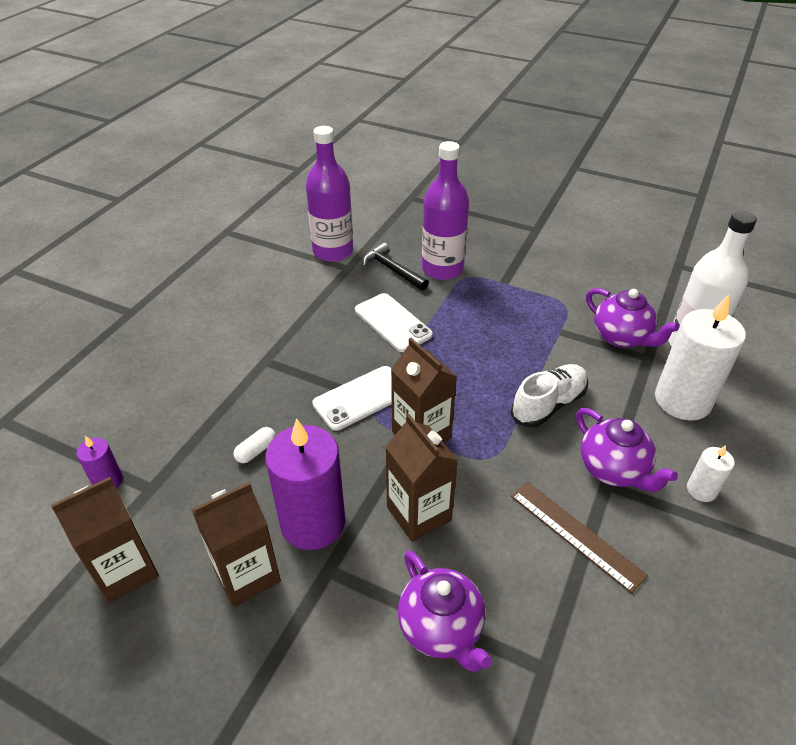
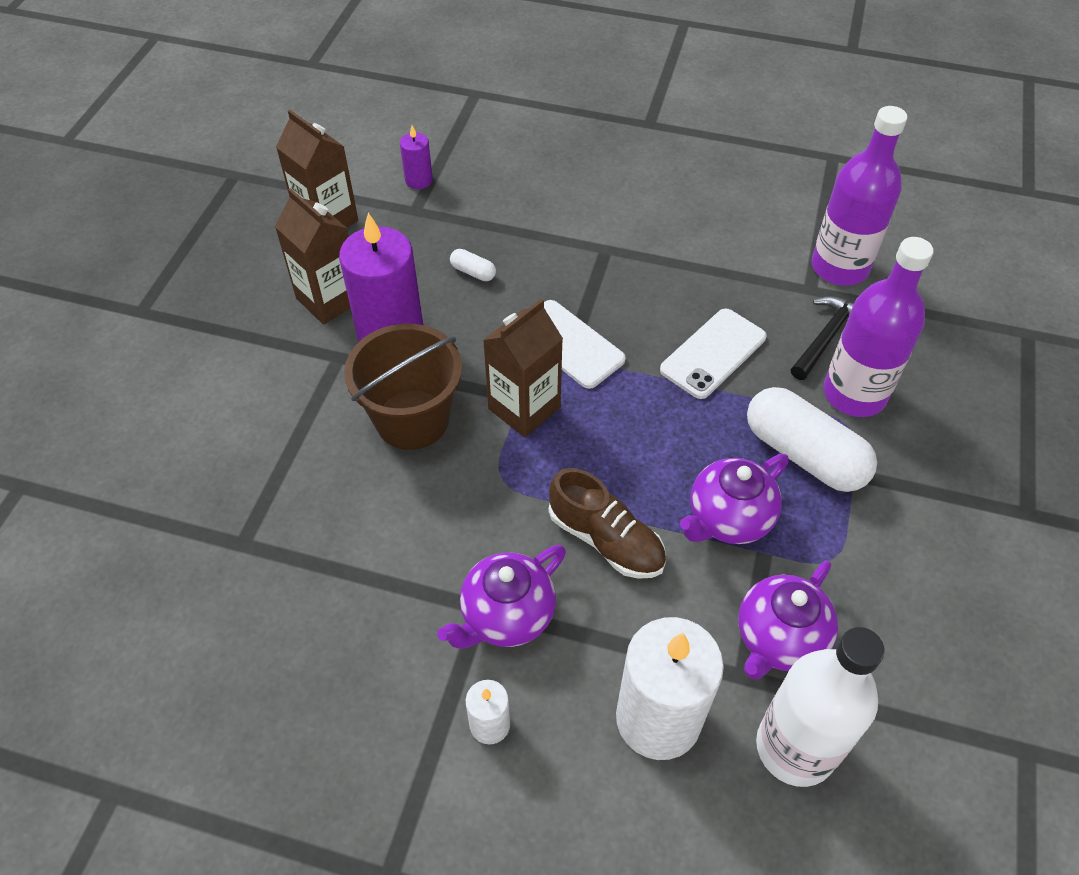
camera: 80 degrees right, 10 degrees up
(419, 513) = (412, 419): brown carton -> brown bucket
(441, 628) = (281, 453): purple teapot -> purple teapot (728, 519)
(486, 299) = (804, 454): none -> white capsule
(548, 404) = (606, 540): white shoe -> brown shoe
(576, 534) = (402, 572): brown ruler -> none

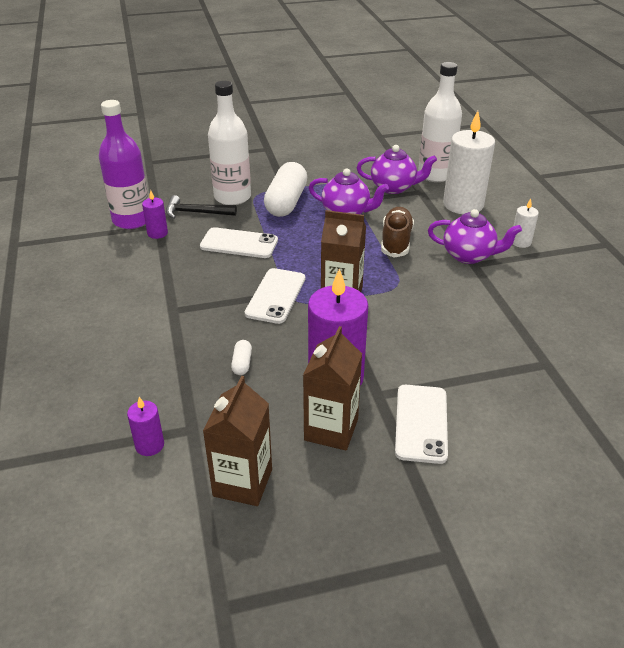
camera: 120 degrees left, 15 degrees down
(274, 370) = (421, 423): none -> white phone
(412, 419) = (393, 335): brown bucket -> none
(789, 282) = (157, 233): none -> purple candle
(854, 394) = (232, 197): purple bottle -> white bottle

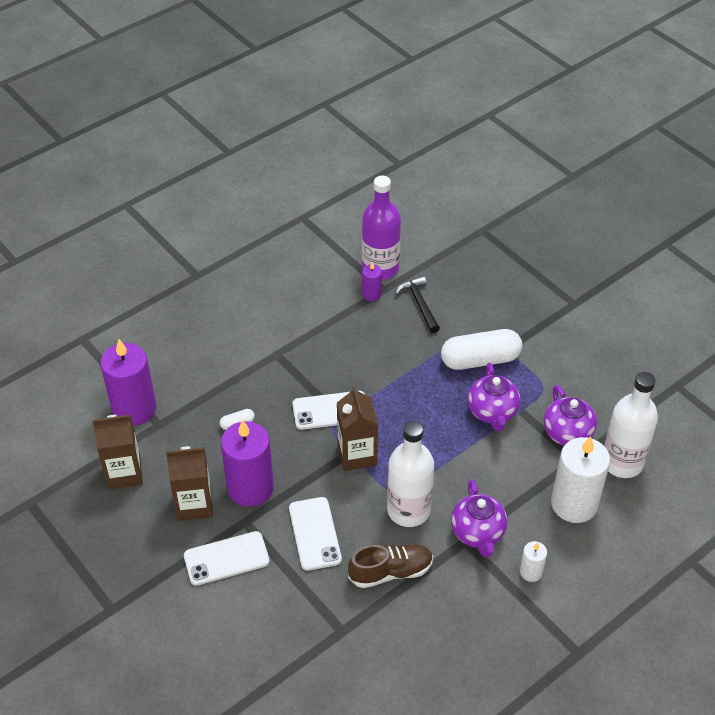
camera: 65 degrees right, 10 degrees up
(149, 445) = (134, 409): purple candle -> purple candle, size x2.12
(232, 197) = (462, 317): white bottle -> white bottle (408, 510)
(239, 243) = (390, 355): white phone -> white phone (315, 533)
(396, 241) = (466, 467): brown shoe -> brown shoe (391, 572)

